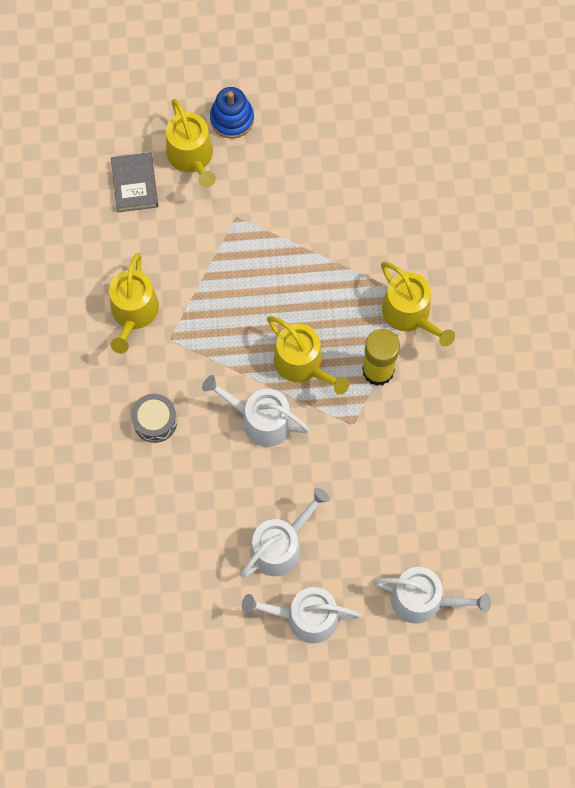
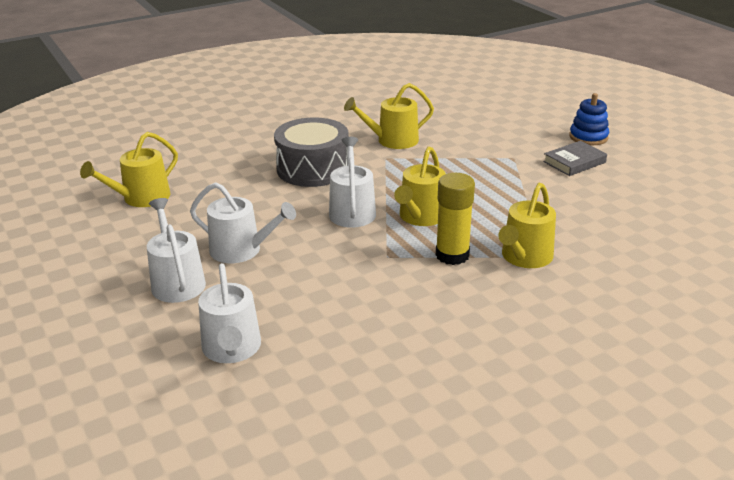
camera: 65 degrees right, 40 degrees down
(134, 184) = (491, 118): grey book -> grey book (574, 162)
(155, 421) = (313, 169): grey drum -> grey drum, size x1.90
(192, 157) = (538, 131): yellow watering can -> yellow watering can (141, 198)

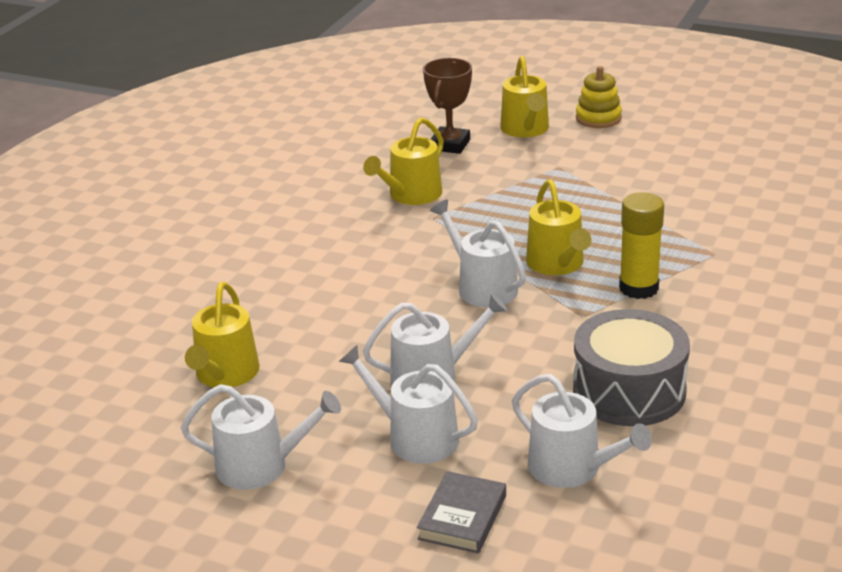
camera: 35 degrees left, 0 degrees up
(79, 256) = (261, 466): none -> white watering can
(313, 169) = (372, 260): grey drum -> grey drum (629, 391)
(461, 120) = (450, 145): none -> brown trophy
(524, 257) = (701, 261): yellow watering can -> yellow watering can (526, 129)
(574, 162) = (620, 150): grey book -> grey book (462, 517)
(588, 137) = (598, 118): blue stacking toy -> yellow stacking toy

